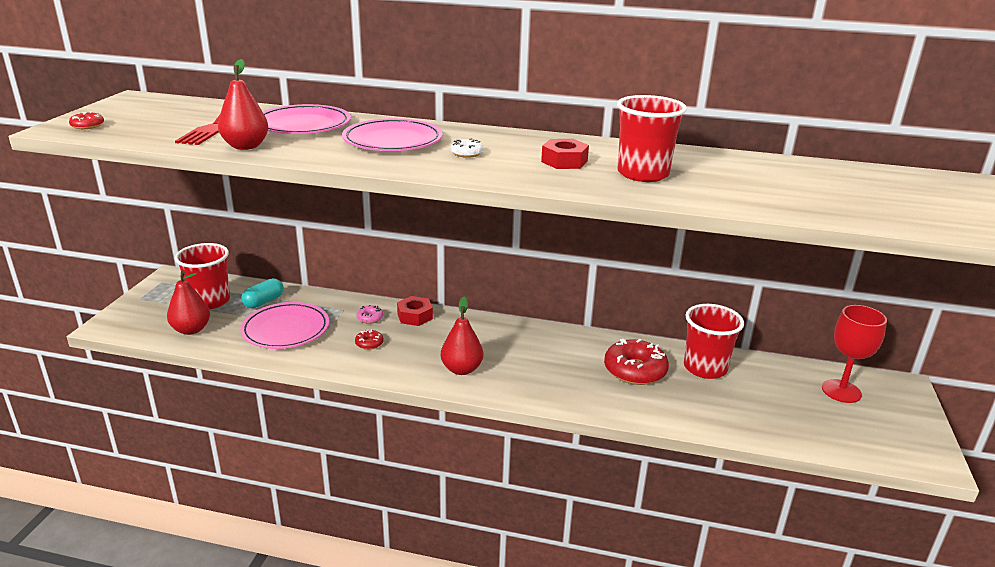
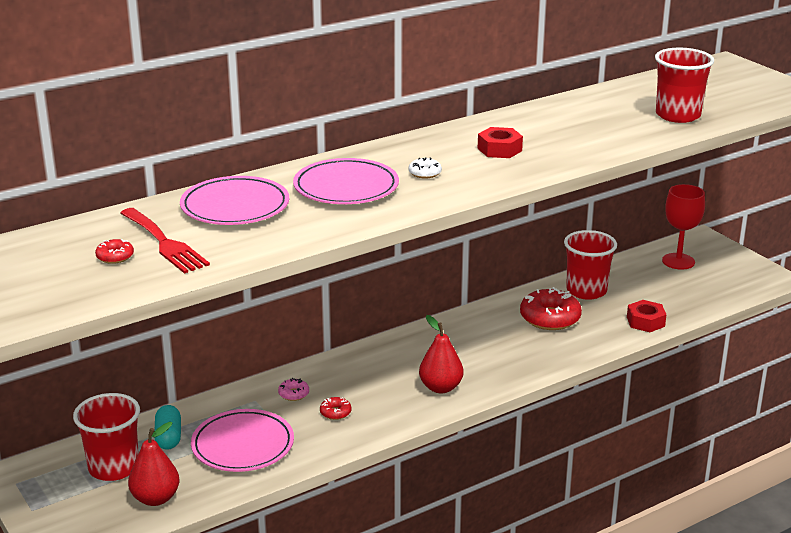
camera: 45 degrees left, 0 degrees up
(87, 126) = (44, 300): red donut -> red donut (115, 257)
(246, 146) = (253, 247): red pear -> none
(415, 316) = (327, 371): red nut -> red nut (645, 322)
(643, 174) = (565, 137): red cup -> red cup (678, 115)

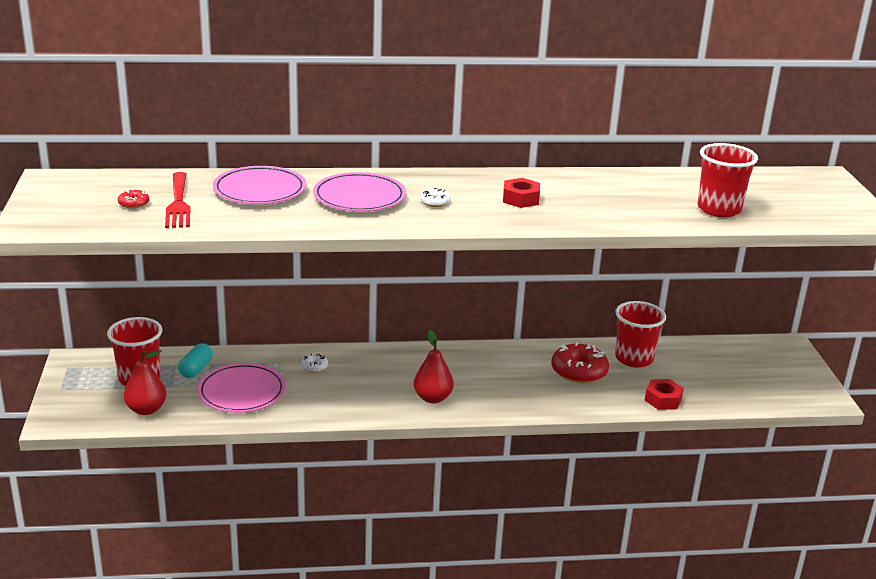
camera: 25 degrees right, 0 degrees up
(293, 394) = (314, 367): pink donut -> white donut
(335, 412) = (332, 390): red donut -> none
(678, 261) = (745, 358): red goblet -> none

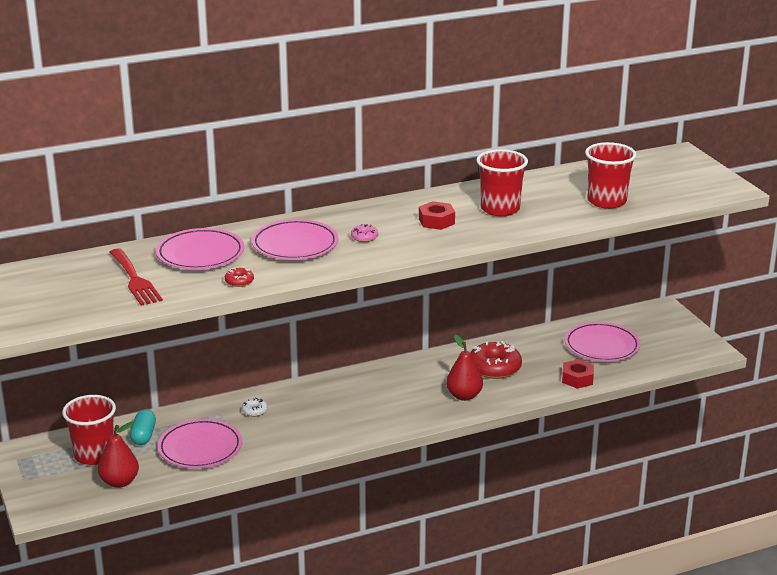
camera: 15 degrees left, 0 degrees up
(134, 203) = (93, 287): red donut -> red donut (239, 281)
(432, 398) = (377, 418): red pear -> red pear (464, 396)
(435, 202) = (364, 237): white donut -> pink donut
(634, 358) = (537, 347): red cup -> red cup (500, 209)
(704, 371) = (601, 346): none -> pink plate

